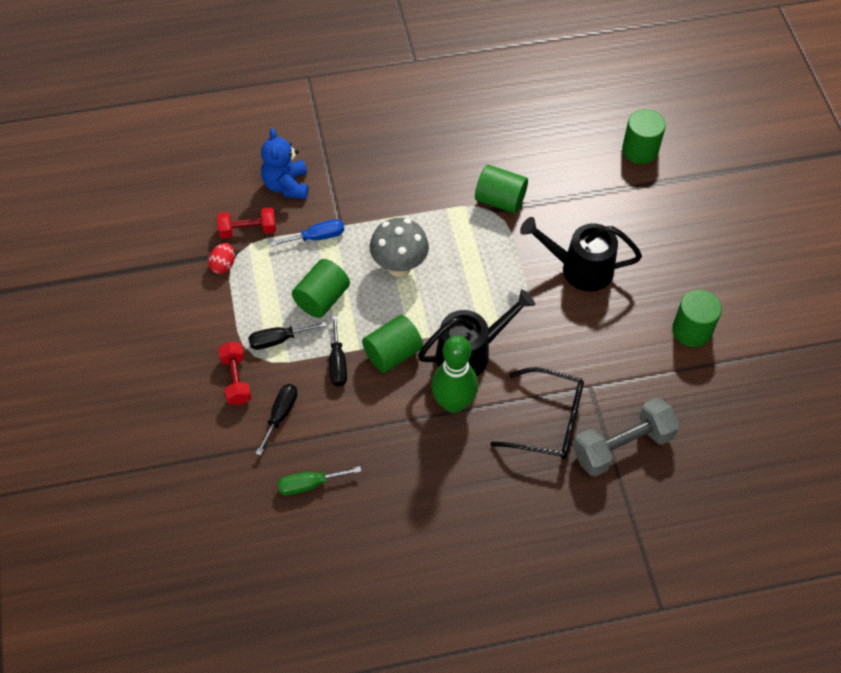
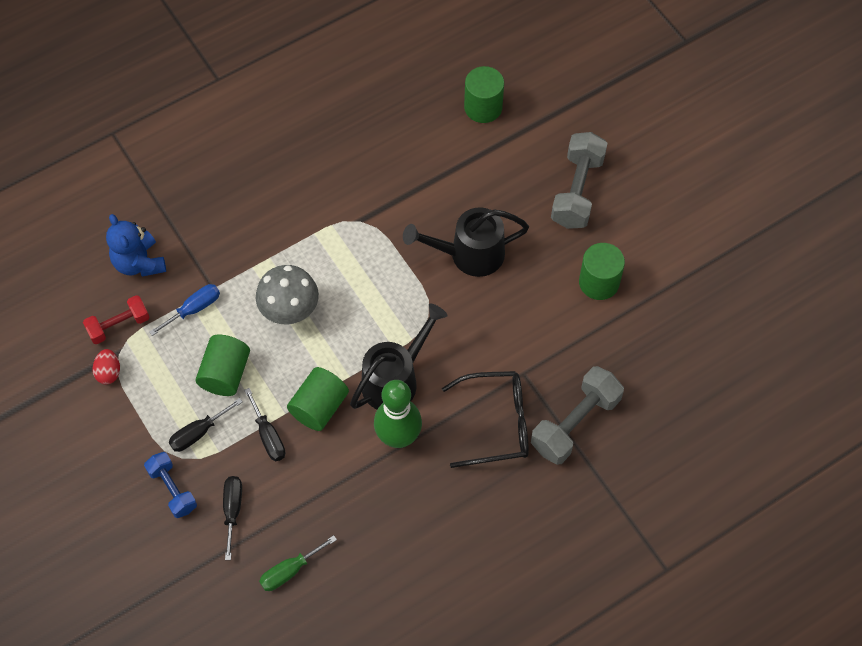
camera: 20 degrees left, 5 degrees up
(236, 379) = (172, 489): red dumbbell -> blue dumbbell
(500, 200) = (364, 207): green cylinder -> none
(700, 246) = (577, 191): none -> grey dumbbell

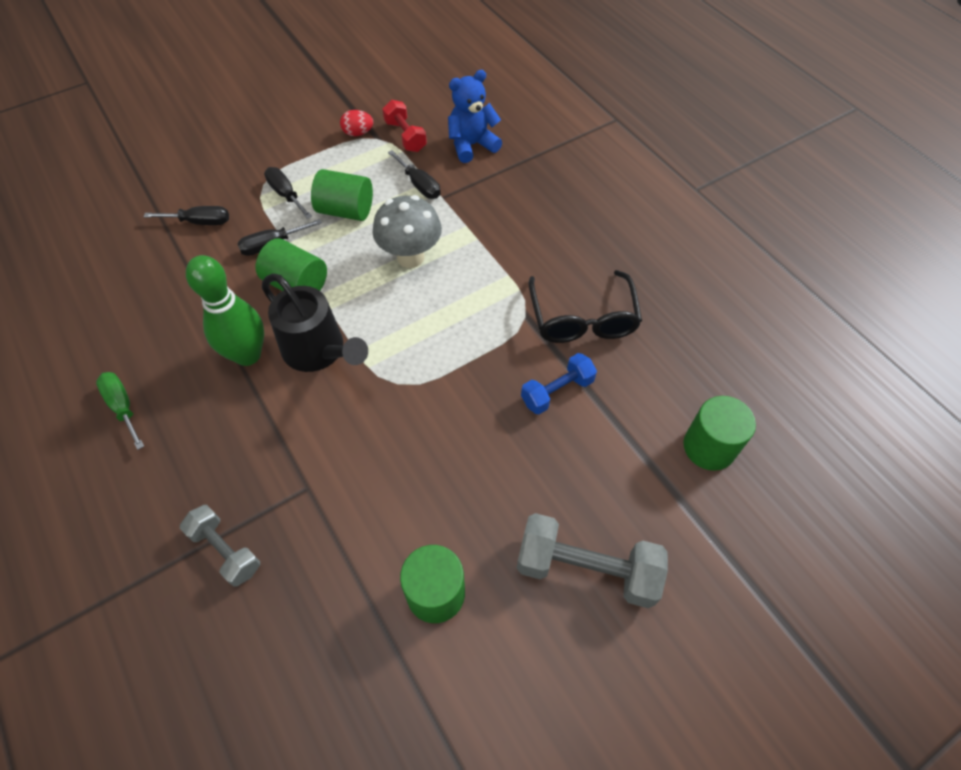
camera: 90 degrees right, 5 degrees down
(172, 489) = (232, 180): blue dumbbell -> blue dumbbell (557, 391)
(194, 309) = (419, 185): blue screwdriver -> black screwdriver
(290, 571) = (124, 266): green screwdriver -> green screwdriver (123, 407)
(468, 254) = (481, 427): black watering can -> none
(495, 423) = (244, 454): black glasses -> black glasses (582, 318)
(575, 423) = (226, 550): grey dumbbell -> grey dumbbell, size x0.62

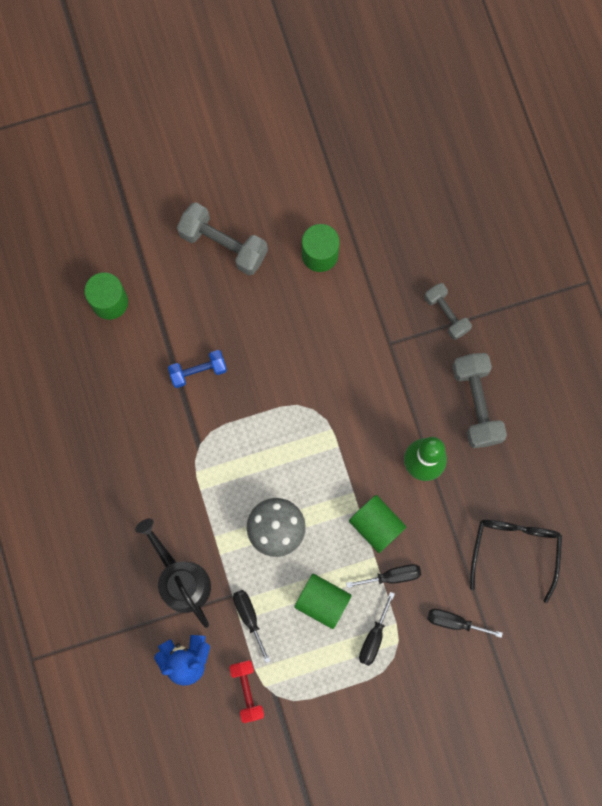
camera: 165 degrees left, 20 degrees up
(123, 407) = (516, 441): green screwdriver -> none
(177, 439) = (476, 404): none -> grey dumbbell
(286, 194) = (374, 637): black screwdriver -> black screwdriver turned 45 degrees clockwise
(319, 351) = (366, 453): black watering can -> black watering can (180, 579)
(358, 133) = (293, 708): red egg -> none
(582, 318) = (155, 430): black glasses -> black glasses (514, 551)

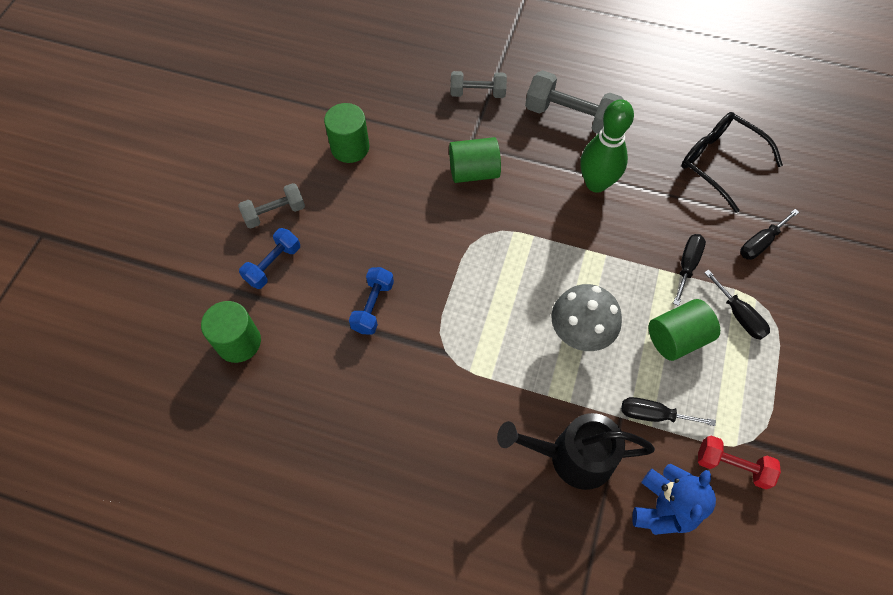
camera: 55 degrees left, 15 degrees down
(182, 278) = (273, 265): none -> blue dumbbell
(223, 245) = (275, 213): grey dumbbell -> grey dumbbell, size x0.62
(376, 525) = (629, 250): green cylinder -> green cylinder (473, 172)

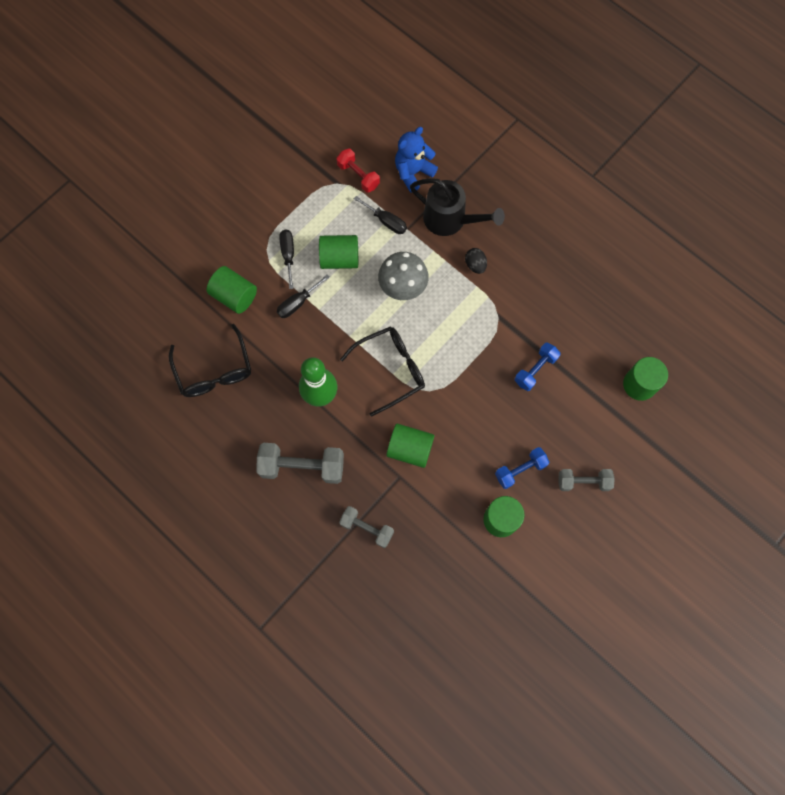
camera: 155 degrees left, 10 degrees up
(273, 265) = (597, 435): blue dumbbell -> blue dumbbell (520, 470)
(506, 406) = (475, 265): none -> black egg
(539, 237) = (390, 370): none -> black glasses
(570, 116) = (302, 466): grey dumbbell -> grey dumbbell turned 45 degrees counterclockwise
(760, 243) = (234, 296): black screwdriver -> green cylinder

